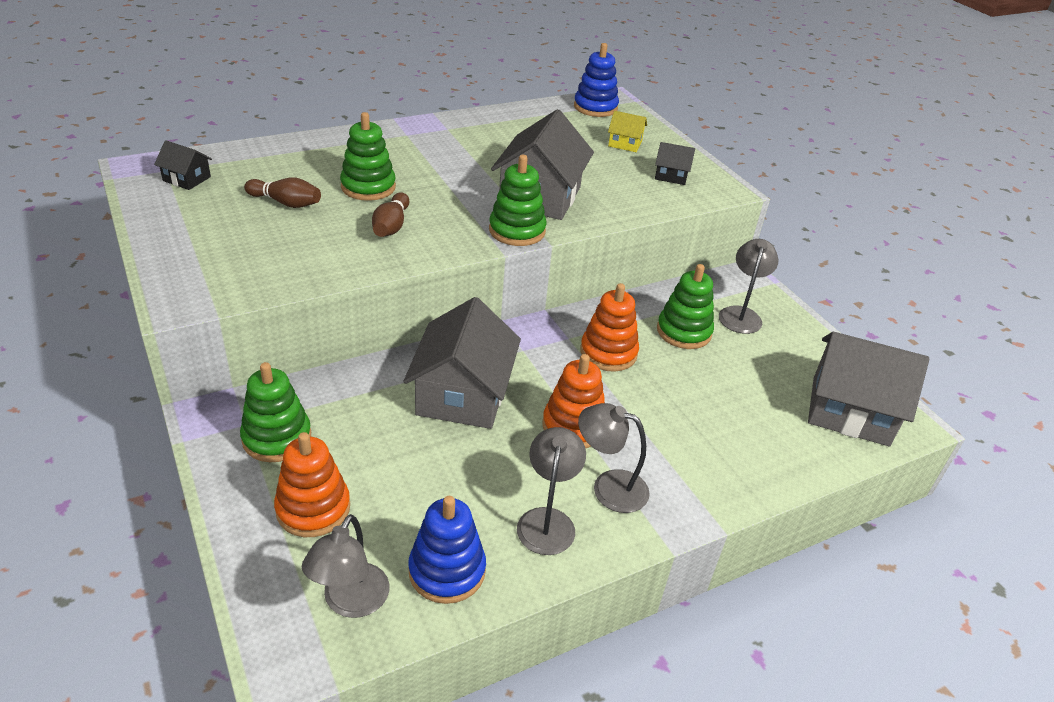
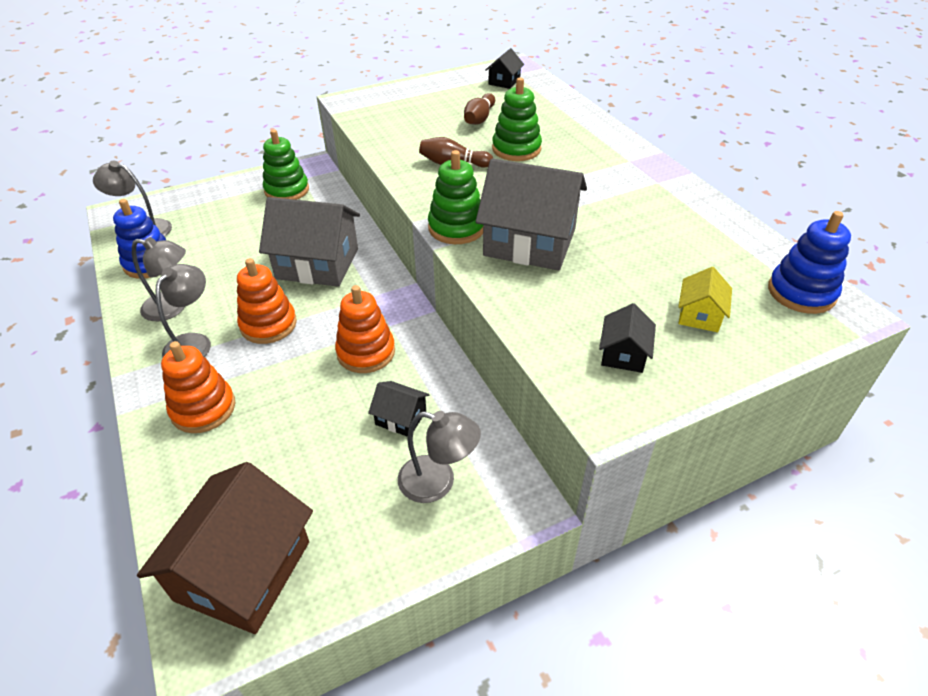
camera: 95 degrees right, 5 degrees up
(313, 508) = (221, 209): orange stacking toy -> orange stacking toy (203, 408)
(684, 332) = (401, 418): green stacking toy -> black house
(850, 411) = (243, 570): grey house -> brown house

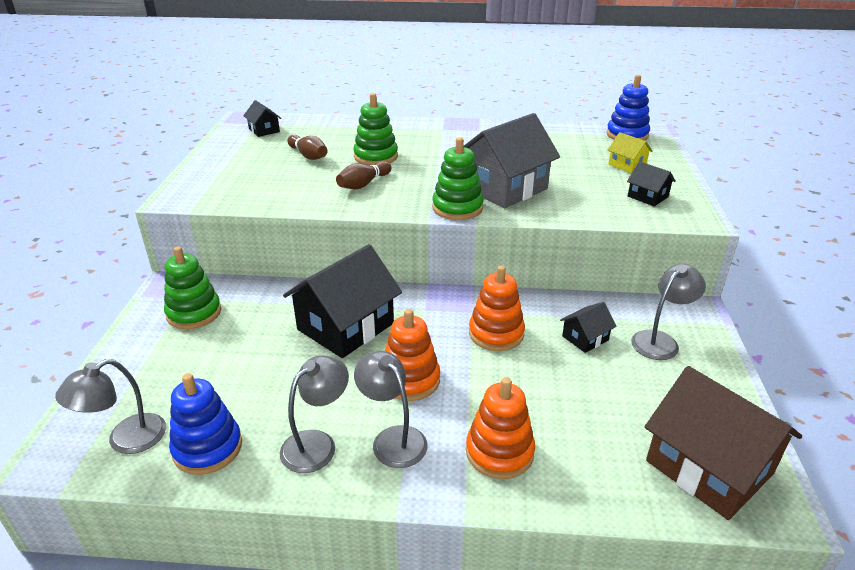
camera: 60 degrees left, 10 degrees down
(317, 263) = (345, 326): grey house -> black house

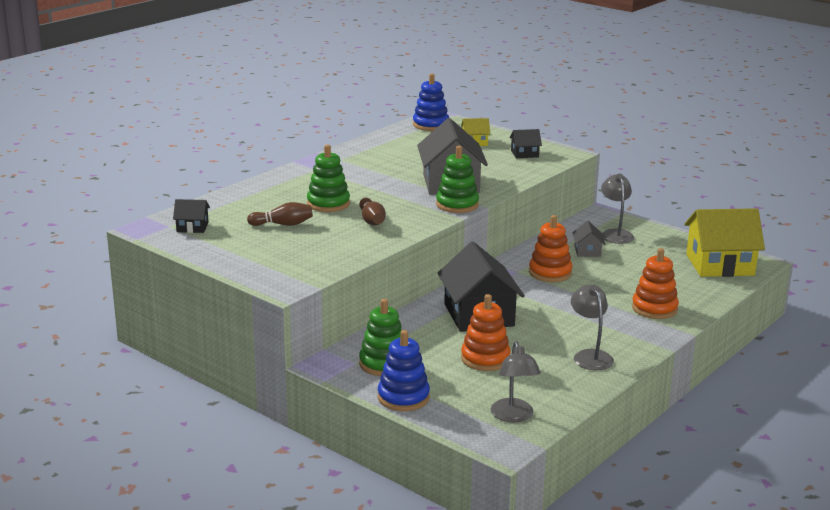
camera: 55 degrees left, 10 degrees down
(207, 448) = (554, 390): blue stacking toy -> blue stacking toy (403, 397)
(393, 439) = (611, 333): grey lamp -> none
(410, 380) = (563, 312): orange stacking toy -> orange stacking toy (485, 359)
(585, 338) = (587, 251): black house -> grey house
(709, 467) = (720, 265): brown house -> yellow house

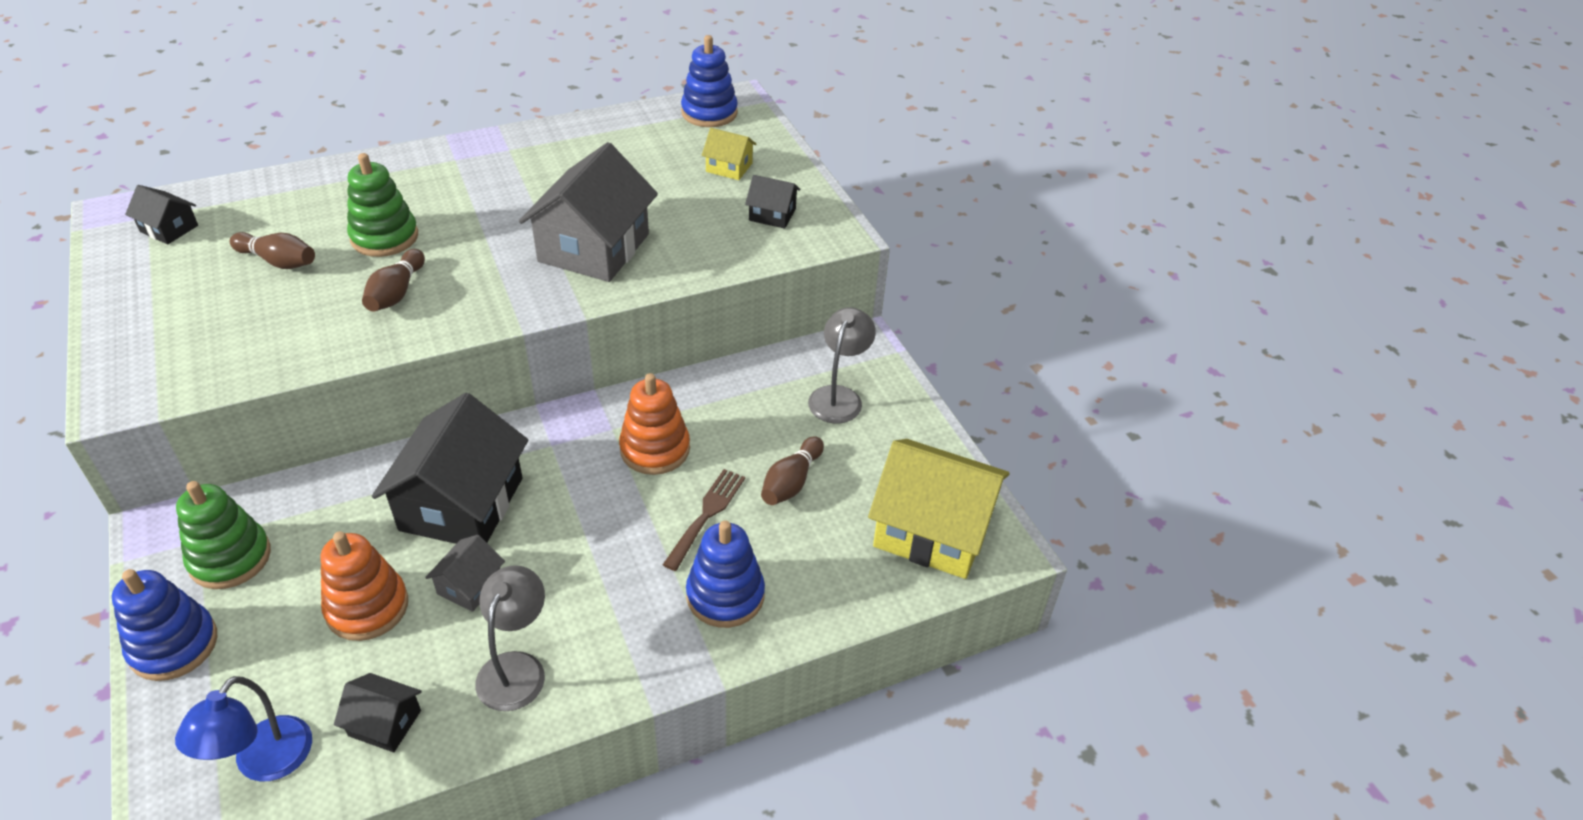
camera: 25 degrees right, 20 degrees up
(457, 205) = (549, 298): green stacking toy -> none
(513, 416) = (264, 763): grey lamp -> blue lamp
(553, 389) = (384, 723): none -> black house
(587, 251) = (758, 420): grey house -> grey house (470, 585)
(608, 287) = (706, 515): none -> brown fork
(633, 266) = (791, 482): none -> brown bowling pin
(654, 308) = (725, 595): orange stacking toy -> blue stacking toy

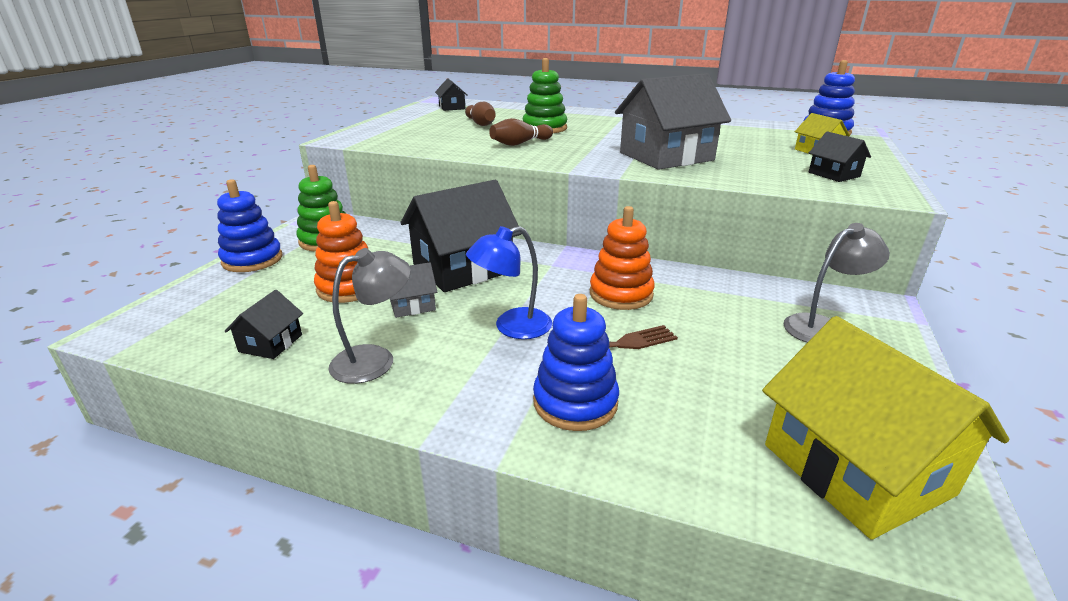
camera: 45 degrees right, 15 degrees down
(264, 763) = (197, 326): blue lamp -> blue lamp (512, 327)
(384, 723) = (271, 343): black house -> black house turned 45 degrees clockwise
(791, 482) = (719, 359): brown bowling pin -> none

